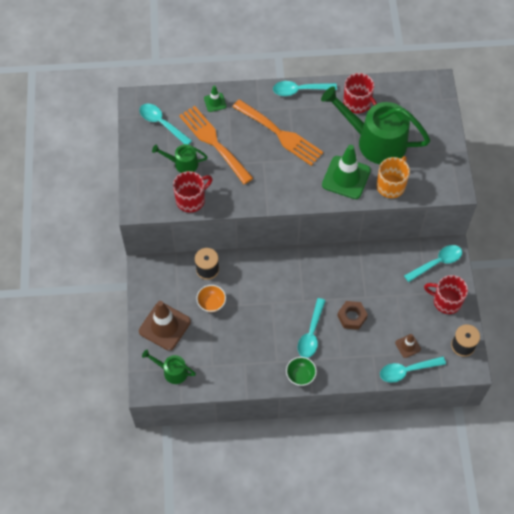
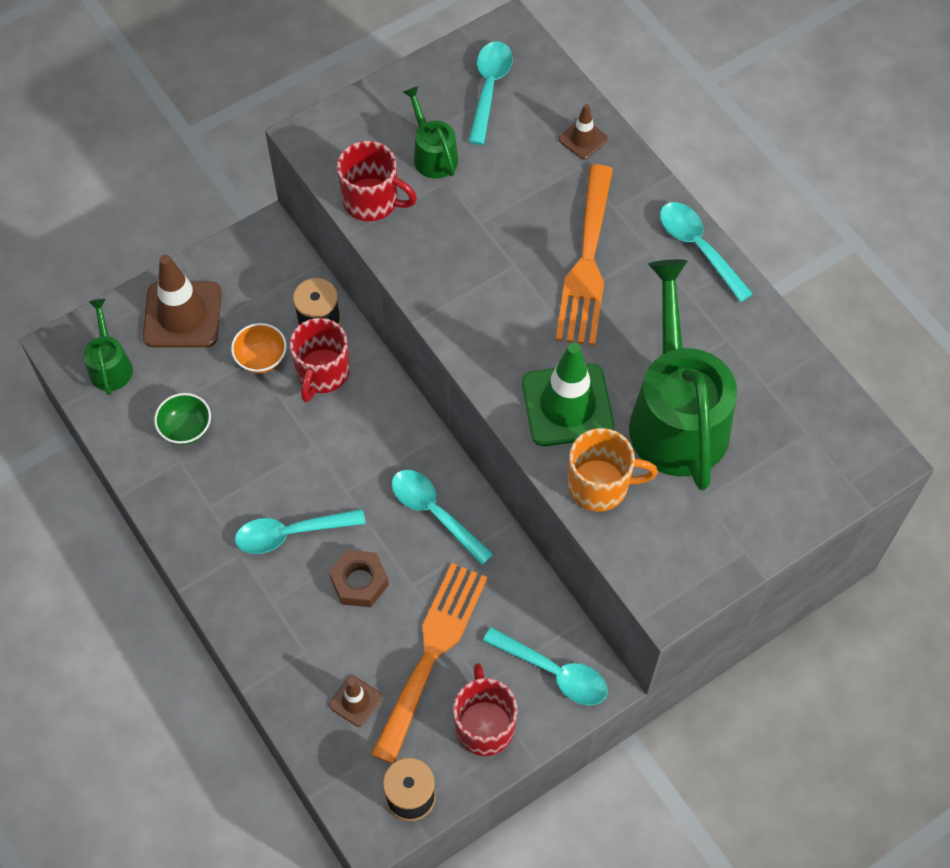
camera: 60 degrees right, 0 degrees up
(213, 142) = (503, 176): orange fork -> orange fork (432, 652)
(215, 102) = (583, 139): green traffic cone -> brown traffic cone
(300, 375) = (203, 555): green bowl -> green bowl (186, 429)
(357, 103) = (737, 349): red mug -> red mug (322, 373)
(407, 370) = (306, 723): turquoise spoon -> turquoise spoon (434, 513)

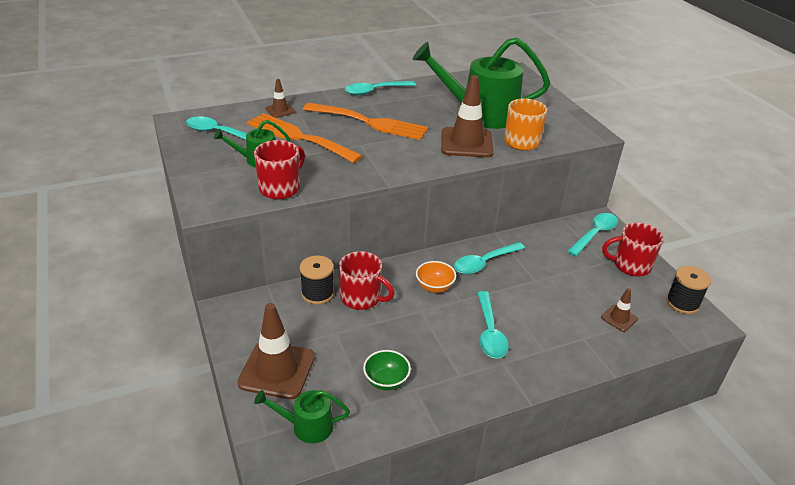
camera: 80 degrees left, 25 degrees down
(261, 358) = (337, 328): orange bowl -> orange bowl (434, 287)
(359, 582) = (531, 303): brown nut -> none
(432, 652) = (583, 279): orange fork -> orange fork (298, 137)
(567, 405) = (466, 143): green traffic cone -> brown traffic cone

